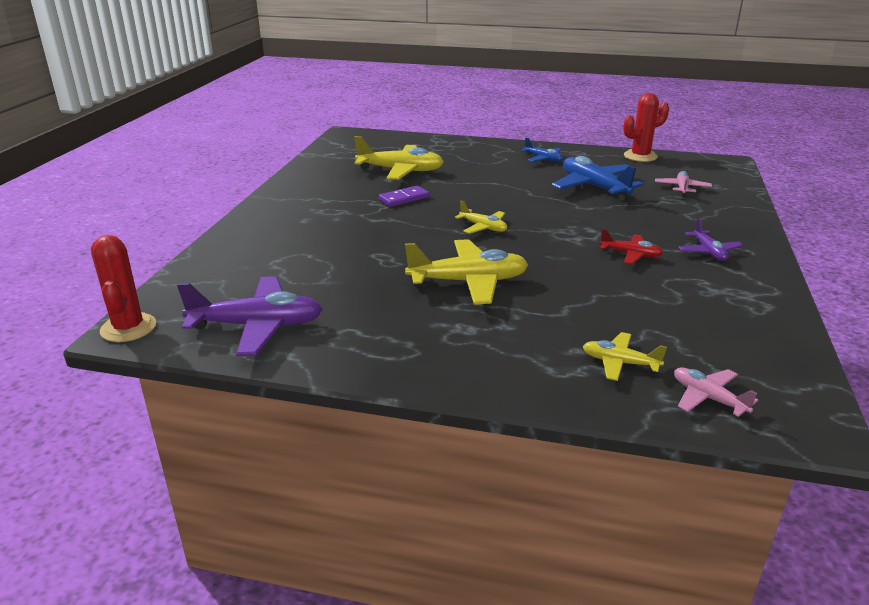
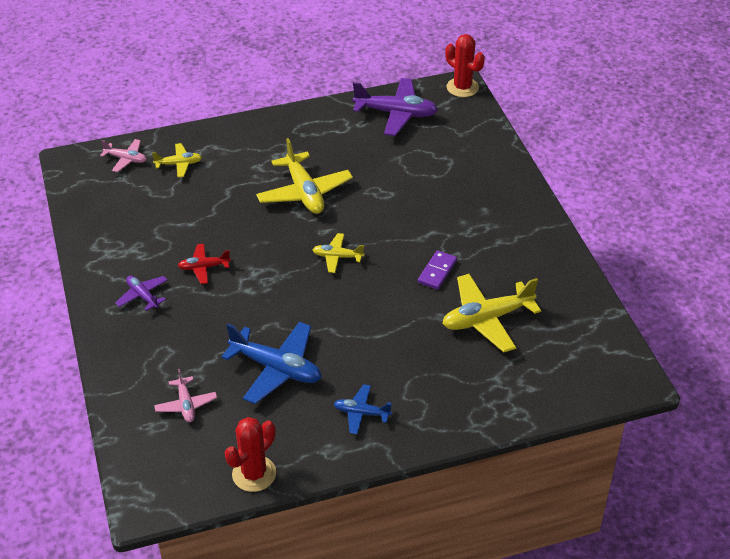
camera: 150 degrees right, 15 degrees up
(257, 326) = (396, 113): purple plane -> purple plane turned 135 degrees counterclockwise
(468, 282) = (304, 192): yellow plane -> yellow plane turned 75 degrees counterclockwise

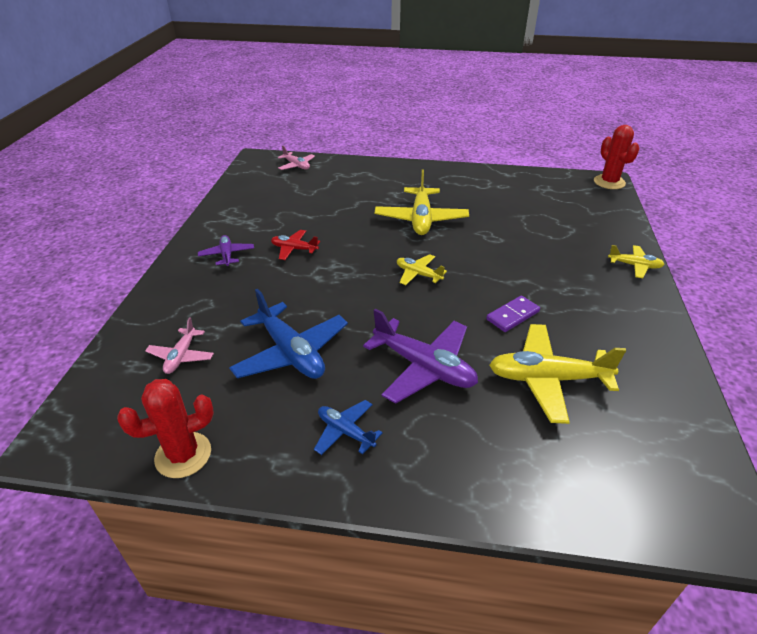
camera: 25 degrees right, 5 degrees down
(179, 164) = (333, 177): yellow plane -> yellow plane (634, 266)
(396, 113) = (537, 186): purple plane -> purple plane (424, 367)

